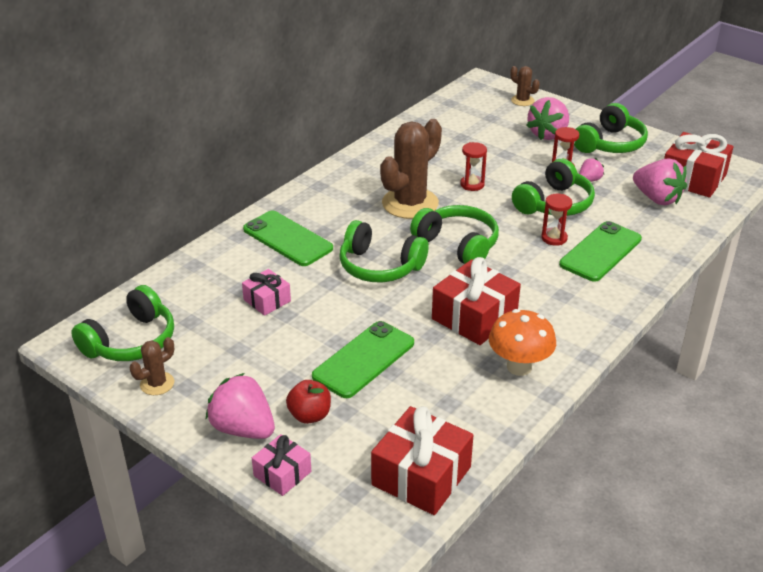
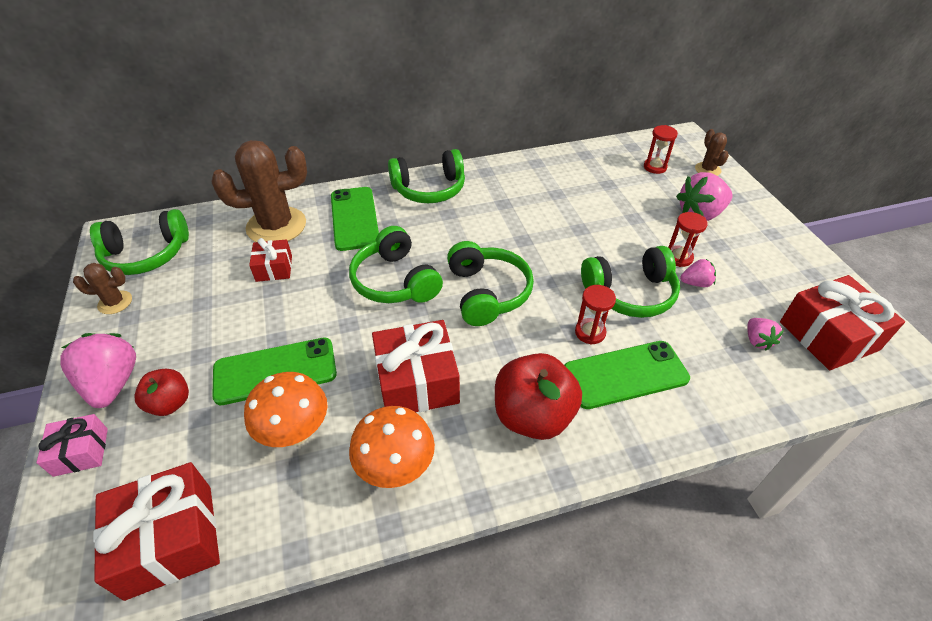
camera: 35 degrees right, 10 degrees up
(267, 300) = (274, 268): pink gift -> red gift
(410, 203) = (490, 230): brown cactus -> brown cactus (276, 226)
(428, 383) = (296, 432): none -> orange mushroom
(472, 184) = (567, 236): red hourglass -> red hourglass (655, 167)
(570, 299) = (533, 416): none -> red apple
(610, 144) = (761, 251): green headphones -> green headphones (429, 189)
(657, 198) = (757, 341): pink strawberry -> pink strawberry, size x0.53

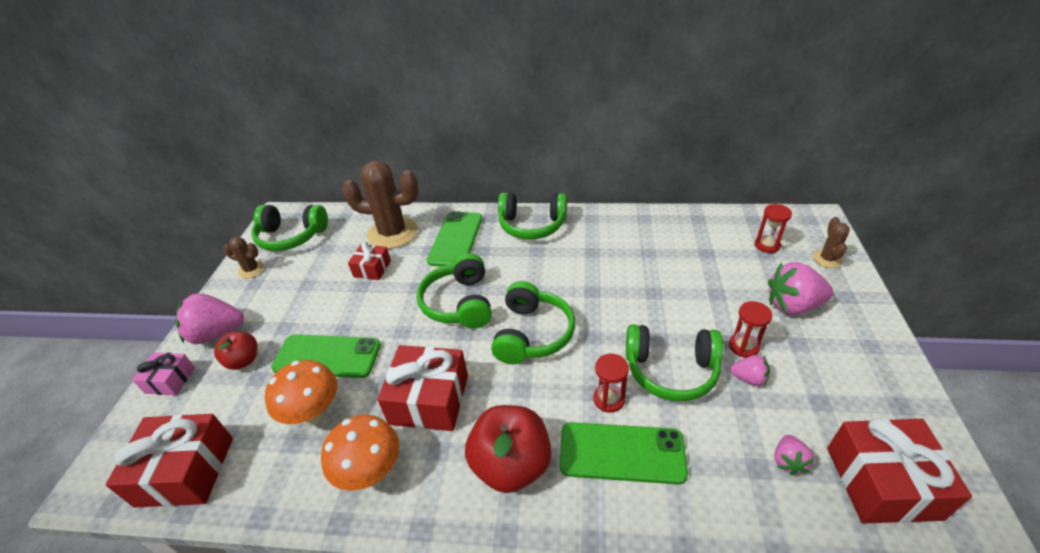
camera: 25 degrees right, 5 degrees down
(113, 384) = (216, 333): pink strawberry -> pink strawberry turned 105 degrees counterclockwise

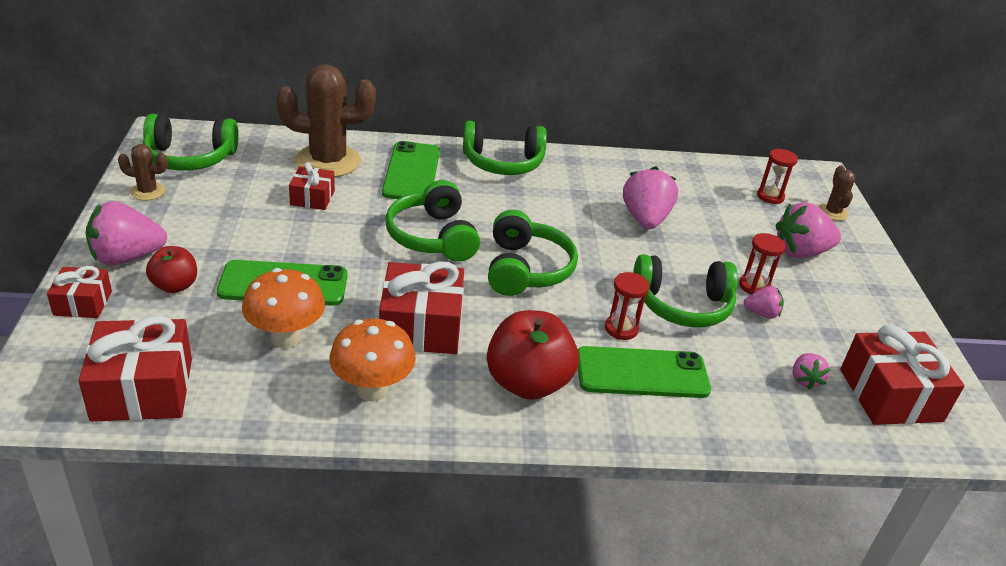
camera: 15 degrees left, 5 degrees down
(170, 380) = (83, 303): pink gift -> red gift
(647, 276) = (645, 219): none -> pink strawberry

